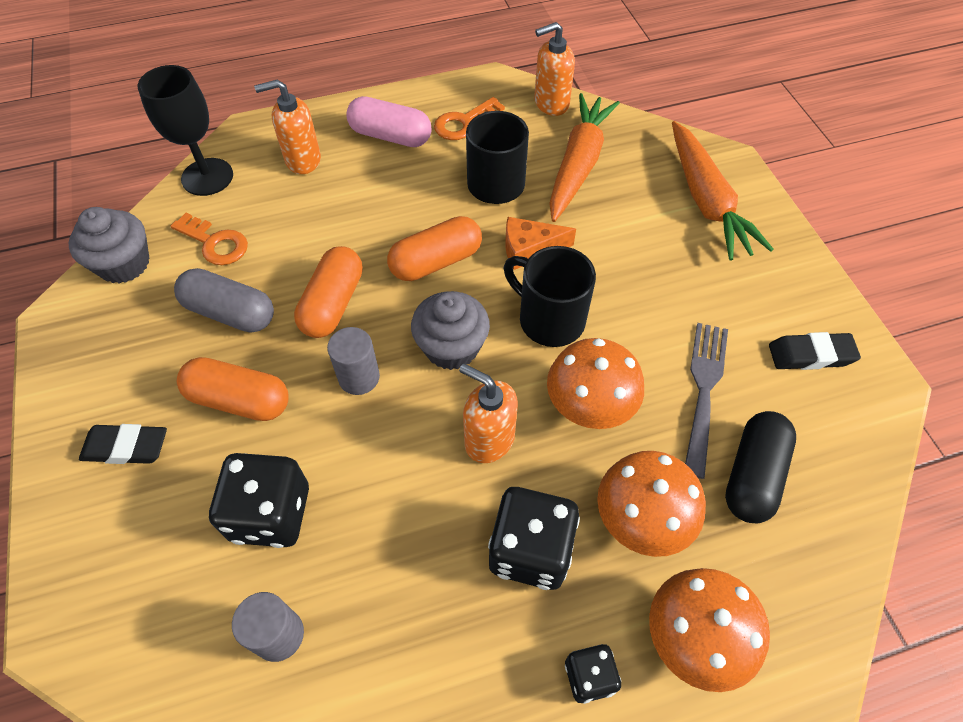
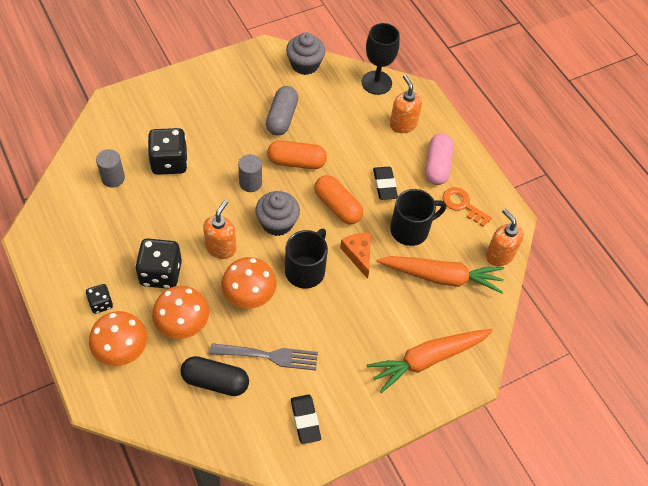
camera: 75 degrees right, 0 degrees up
(126, 447) = (197, 98): black eraser -> black eraser (385, 185)
(215, 243) = (328, 99): orange key -> none
(239, 400) = (229, 135): orange capsule -> none

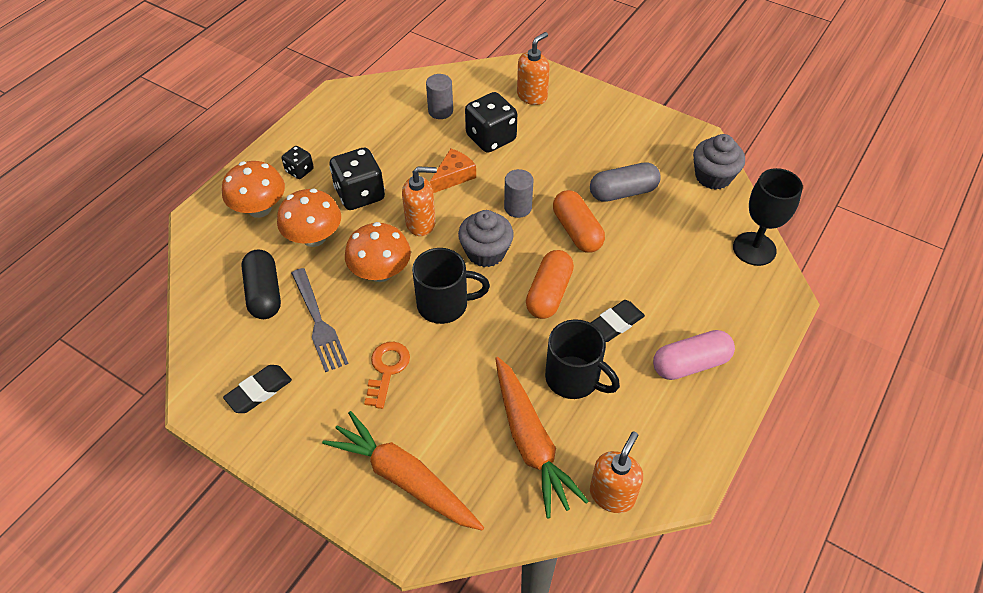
camera: 65 degrees right, 5 degrees down
(358, 254) = (500, 342): orange cheese -> orange cheese (453, 176)
(403, 124) = (718, 301): orange soap dispenser -> orange soap dispenser (532, 96)
(462, 205) = (655, 417): orange key -> orange key (387, 370)

